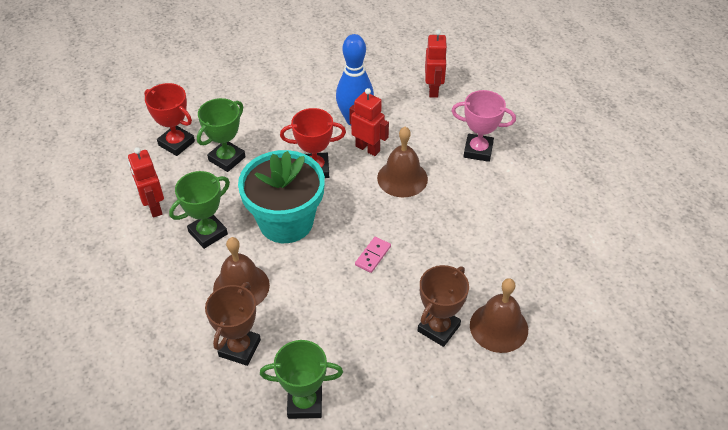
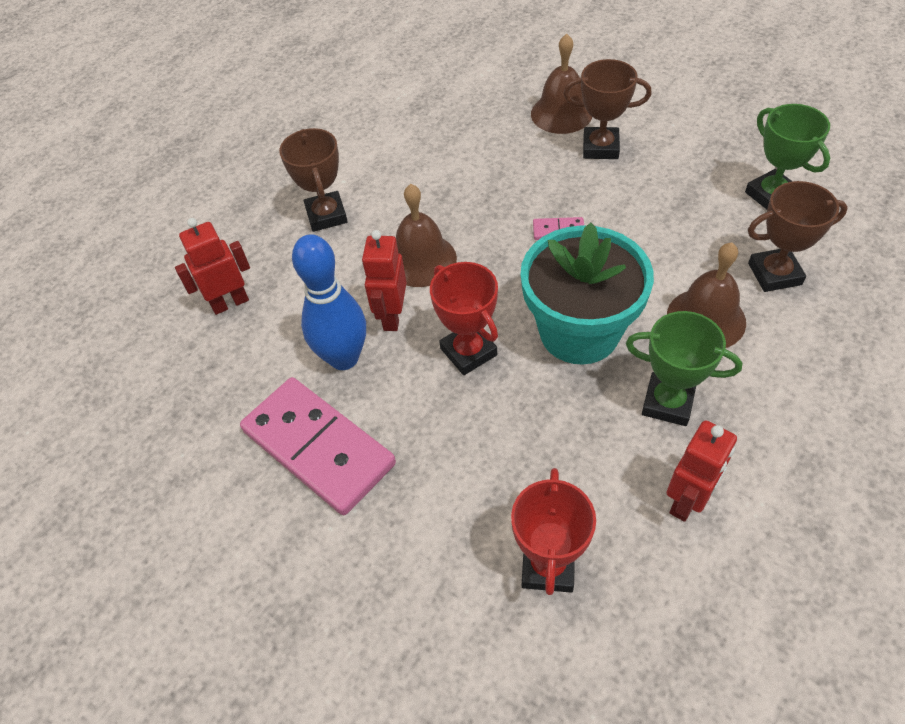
camera: 115 degrees left, 5 degrees up
(227, 159) = (527, 469): green trophy -> none
(308, 94) = (319, 447): none -> pink domino
(478, 150) = (326, 215): pink trophy -> brown trophy

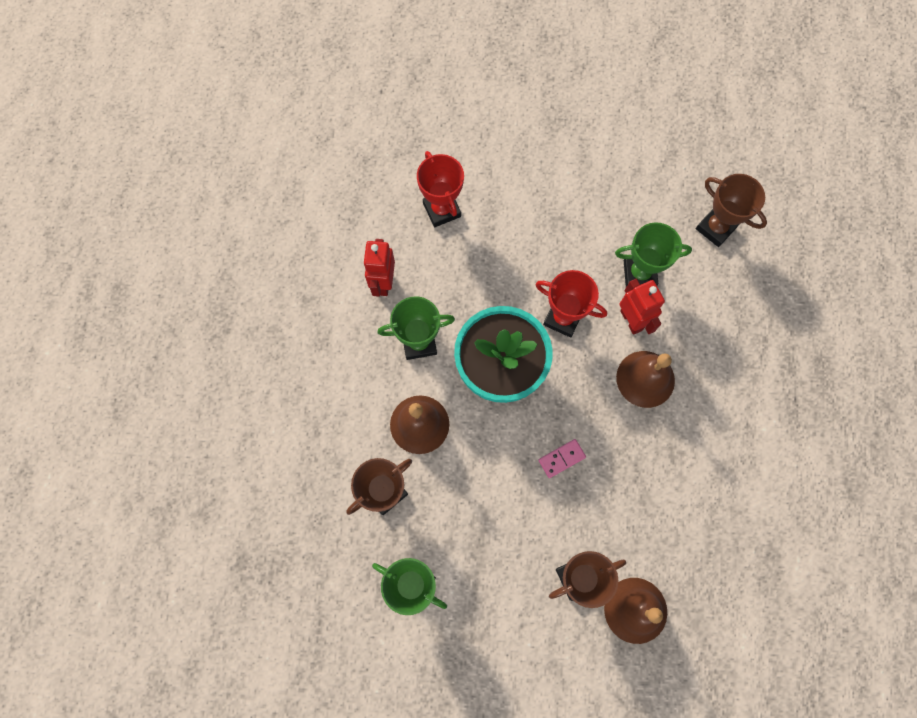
camera: 145 degrees right, 20 degrees up
(230, 303) = (749, 276): red robot -> none
(319, 447) = (609, 210): pink domino -> none
(326, 215) = (747, 386): brown trophy -> brown trophy (715, 228)
(344, 358) = (639, 274): blue bowling pin -> green trophy

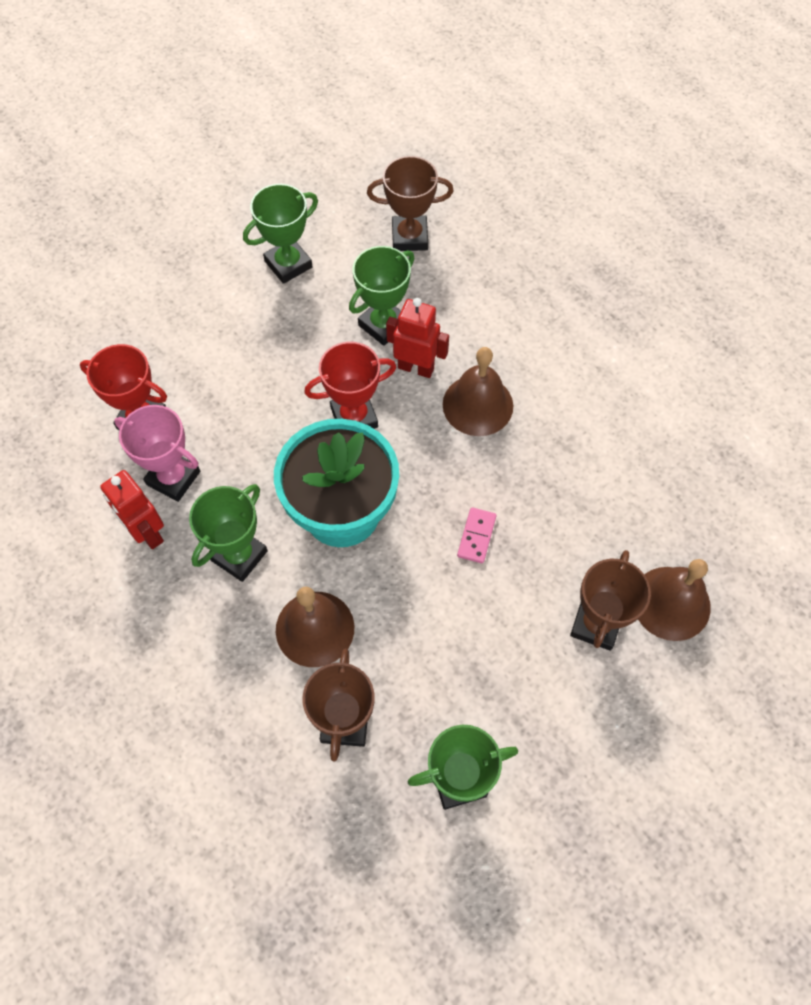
camera: 45 degrees left, 10 degrees down
(426, 262) = (173, 478): none -> pink trophy
(620, 181) = (288, 264): none -> green trophy

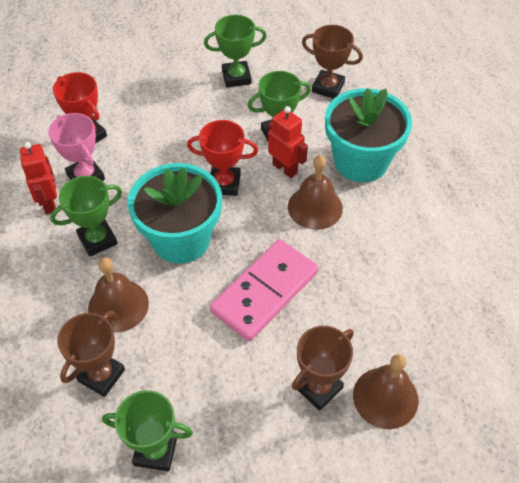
camera: 25 degrees right, 10 degrees down
(476, 536) = (264, 291): pink domino -> pink domino, size x2.50
(500, 323) = (361, 161): none -> turquoise flower pot

